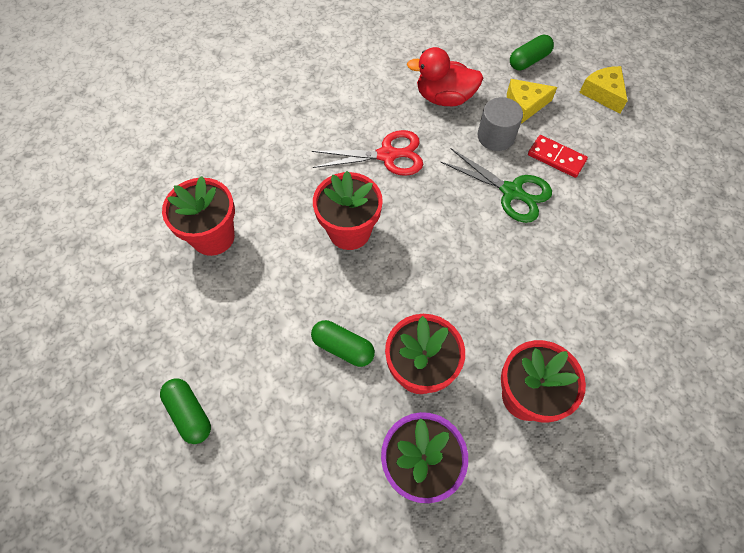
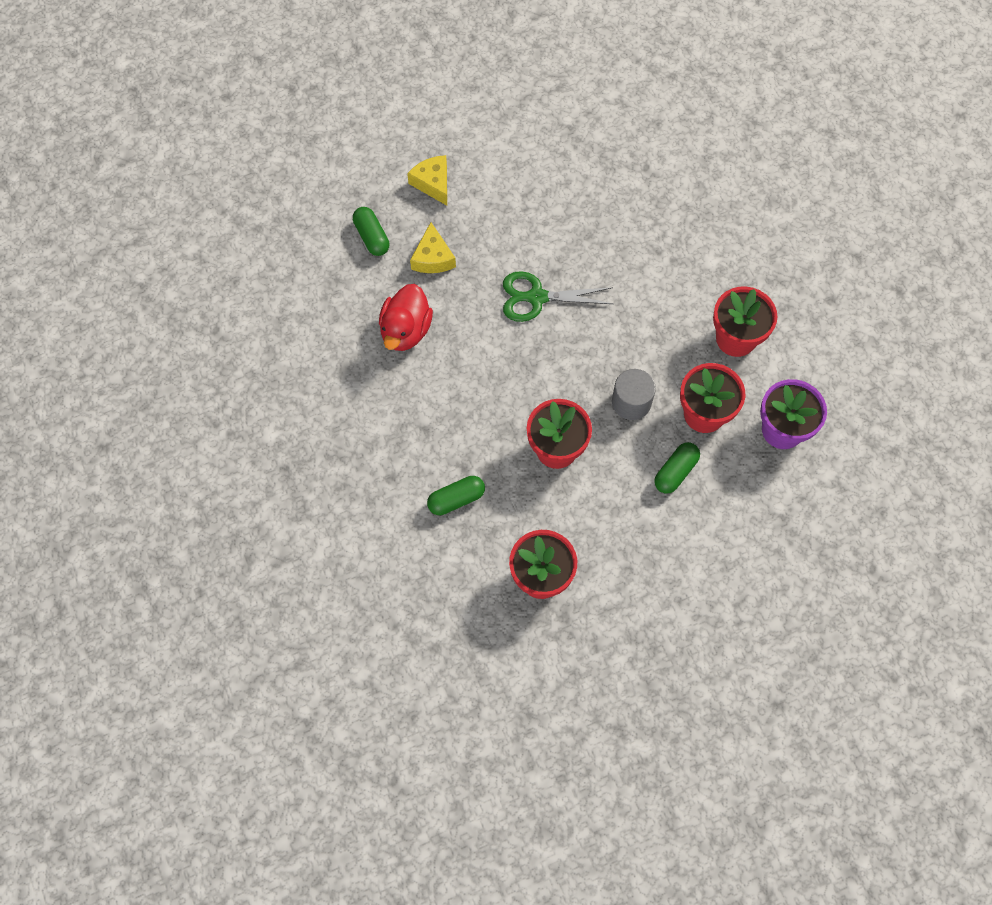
camera: 80 degrees left, 5 degrees up
(189, 413) = (719, 606): green capsule -> green capsule (456, 499)
(387, 155) = (471, 399): red scissors -> none
(495, 136) = (467, 294): grey cylinder -> grey cylinder (631, 402)
(511, 192) = (537, 297): green scissors -> green scissors turned 135 degrees counterclockwise
(556, 158) = (505, 248): red domino -> none
(603, 93) = (433, 183): yellow cheese -> yellow cheese turned 75 degrees clockwise

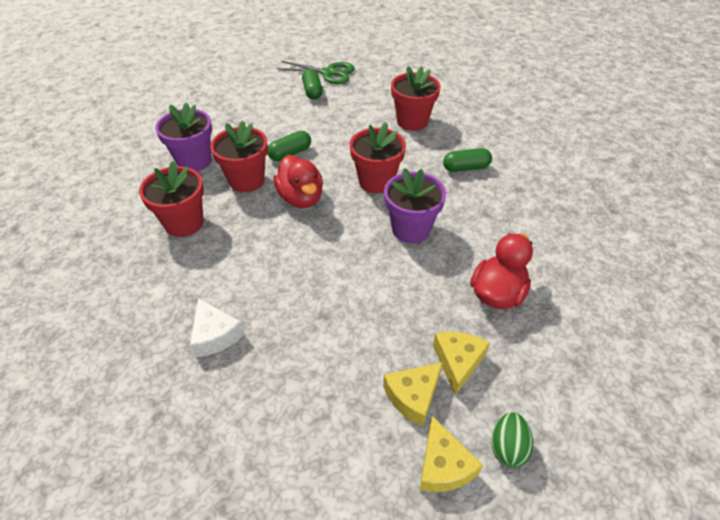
camera: 165 degrees left, 20 degrees down
(372, 237) = (533, 406): green capsule -> green capsule (312, 91)
(389, 204) = (507, 447): none -> green egg
(463, 223) = (413, 396): none -> yellow cheese
(501, 387) = (411, 229): none -> purple flower pot
(537, 297) = (352, 295): green scissors -> green scissors (328, 73)
(631, 402) = (301, 198): grey cylinder -> red duck
(637, 233) = (215, 335): none -> white cheese

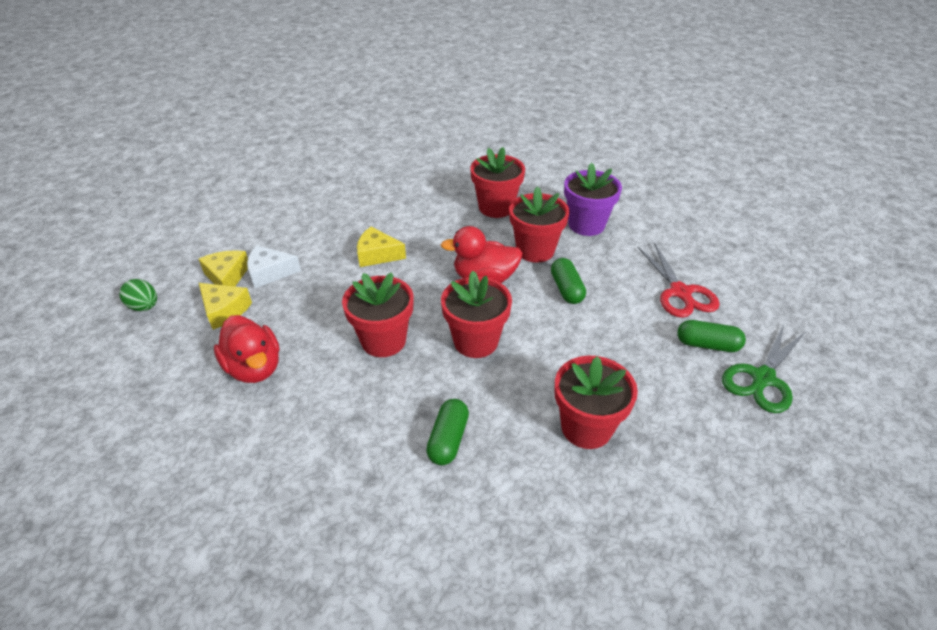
camera: 115 degrees right, 5 degrees down
(215, 335) = (366, 205): white cheese -> white cheese (270, 273)
(265, 106) = (680, 292): none -> red scissors
(411, 229) = (383, 341): purple flower pot -> red flower pot
(443, 465) = (172, 273): yellow cheese -> yellow cheese (377, 255)

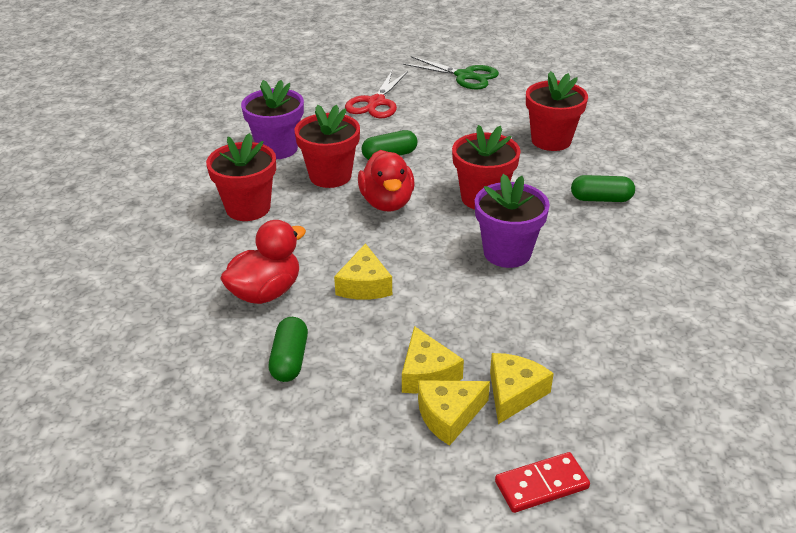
camera: 100 degrees left, 5 degrees down
(144, 307) = (541, 485): green egg -> red domino
(254, 368) = (589, 334): red duck -> red duck (266, 292)
(270, 273) = (427, 373): white cheese -> yellow cheese
(383, 341) = (507, 253): red flower pot -> purple flower pot
(680, 292) = (376, 102): red scissors -> red scissors turned 135 degrees clockwise
(707, 345) = (438, 94): green capsule -> green capsule (289, 360)

